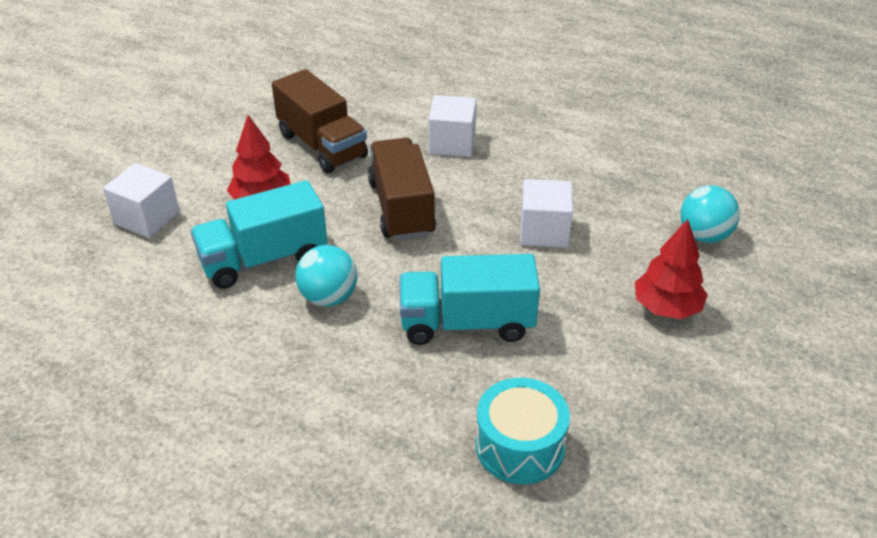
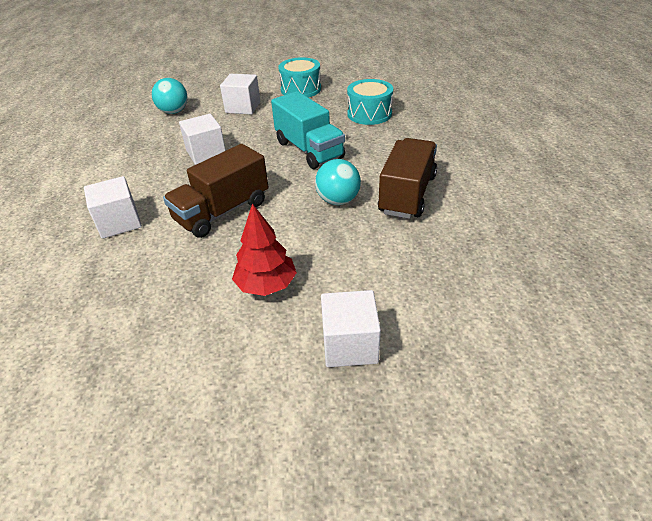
camera: 120 degrees left, 0 degrees up
(264, 259) = (331, 245): turquoise truck -> none
(322, 145) = (160, 292): brown truck -> brown truck (407, 194)
(667, 307) = (243, 107): red tree -> white cube
(694, 404) = (301, 89): none -> turquoise drum

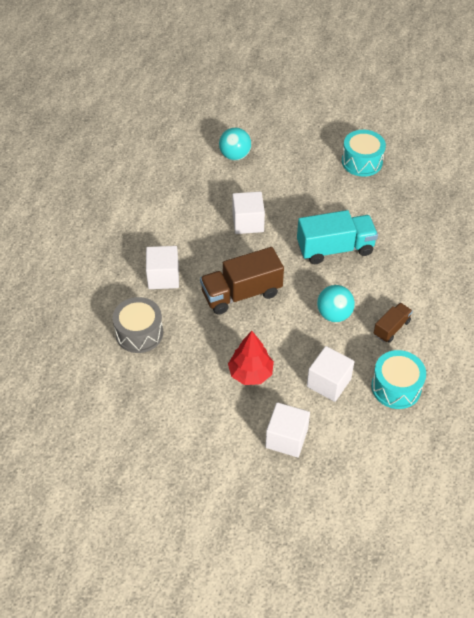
camera: 20 degrees right, 10 degrees up
(98, 287) = (139, 333): none -> grey drum
(243, 107) = (298, 170): white cube -> white cube (328, 383)
(309, 150) = (335, 249): turquoise truck -> turquoise truck turned 90 degrees counterclockwise
(369, 114) = (409, 220): turquoise drum -> turquoise drum (396, 387)
(407, 194) = (391, 328): brown truck -> brown truck, size x0.54

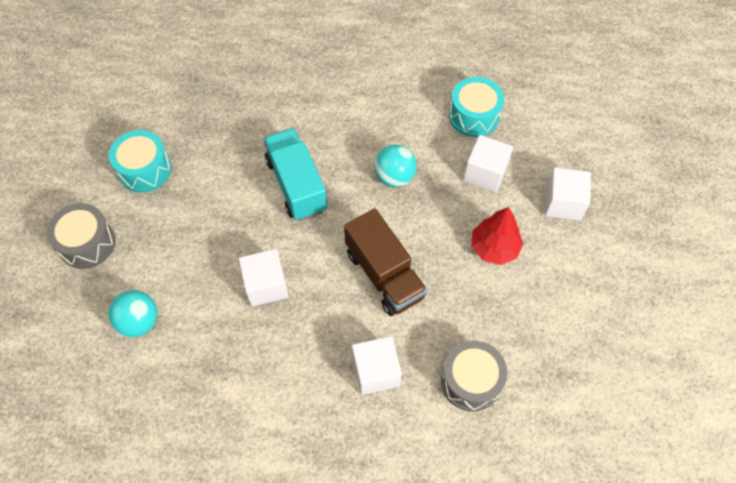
camera: 100 degrees left, 10 degrees up
(302, 132) = (87, 243): none -> grey drum
(391, 328) = (401, 124): brown truck -> none

